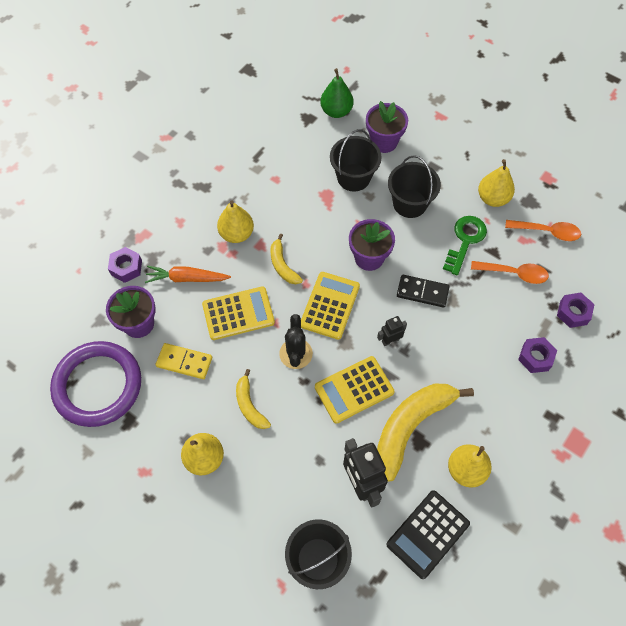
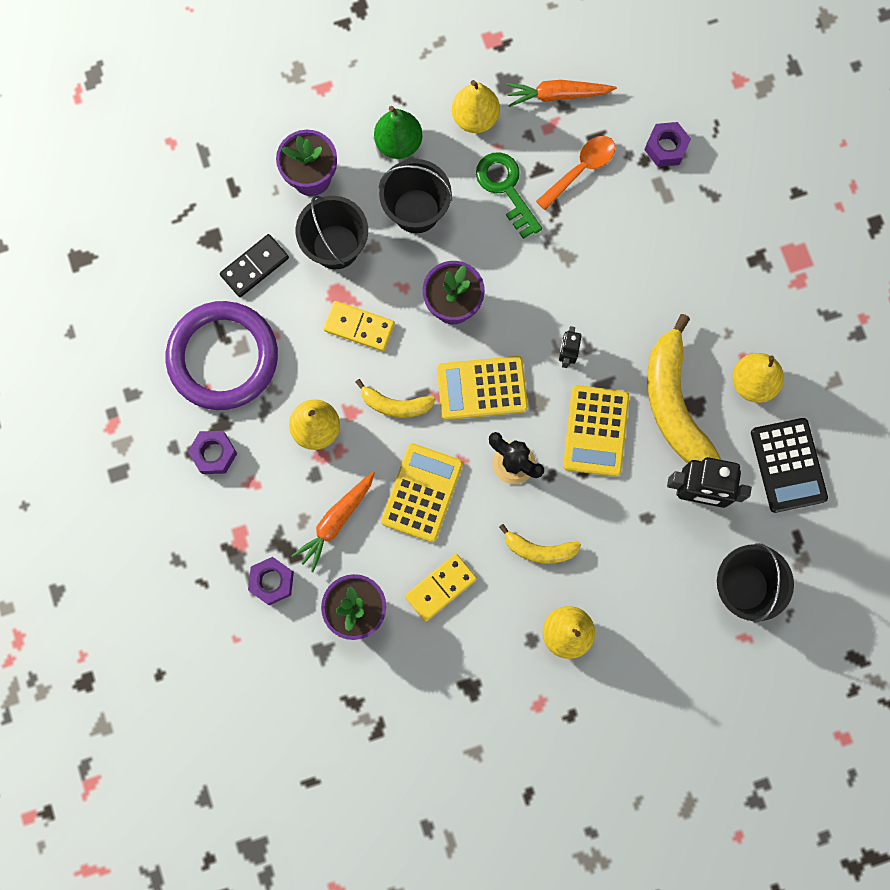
camera: 55 degrees left, 15 degrees up
(98, 385) = (404, 698): purple ring -> purple ring (223, 357)
(315, 218) = (359, 327): none -> yellow domino
(330, 305) = (482, 388): yellow calculator -> yellow calculator turned 60 degrees counterclockwise
(336, 111) = (226, 199): green pear -> green pear (398, 143)
(422, 292) = (535, 280): black domino -> black domino (254, 266)
(535, 357) = (686, 224): purple nut -> purple nut (214, 454)
(547, 232) = (557, 95): orange spoon -> orange carrot

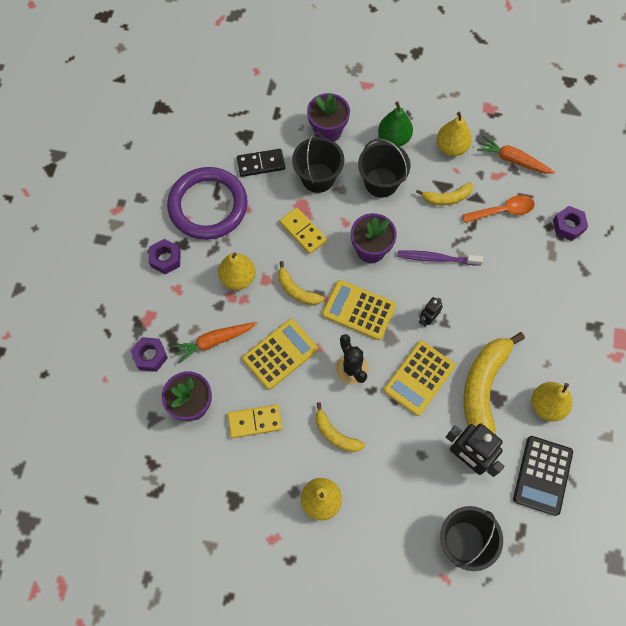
camera: 30 degrees right, 10 degrees down
(506, 188) = (447, 198): green key -> yellow banana
(536, 273) = (436, 258): none -> purple toothbrush

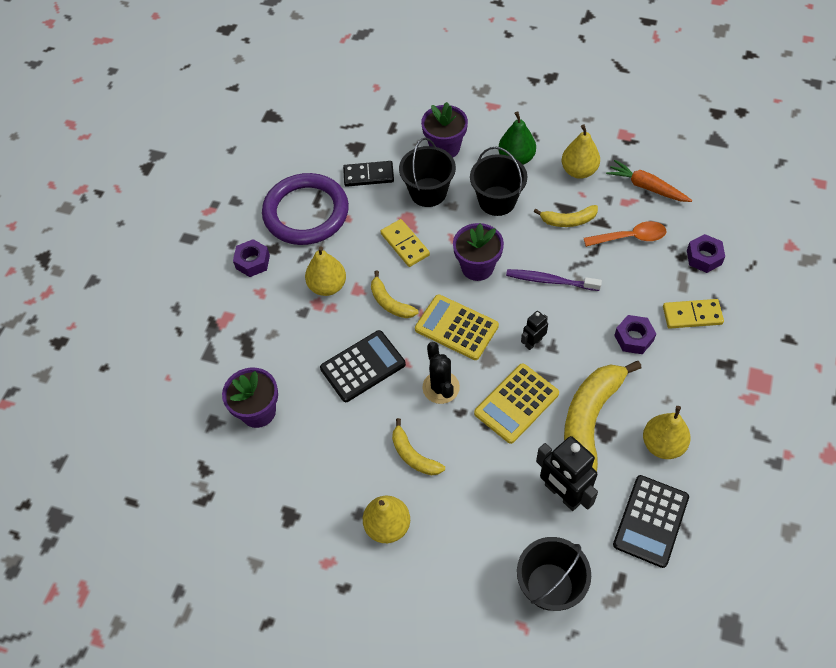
camera: 10 degrees right, 10 degrees down
(150, 356) = (220, 358): purple nut -> purple nut (633, 338)
(214, 341) = (292, 348): orange carrot -> none
(255, 422) = (325, 435): yellow domino -> yellow domino (692, 315)
(280, 354) = (363, 366): yellow calculator -> black calculator

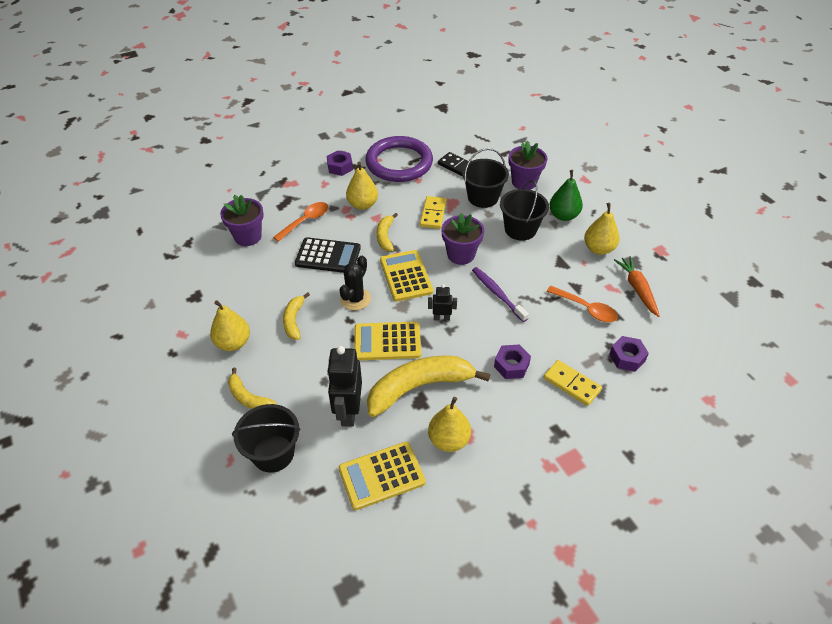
camera: 40 degrees right, 10 degrees down
(294, 348) = (305, 221): none -> orange spoon
(568, 220) = (554, 270): yellow banana -> yellow banana (248, 397)
(651, 521) = (381, 475): black calculator -> yellow calculator

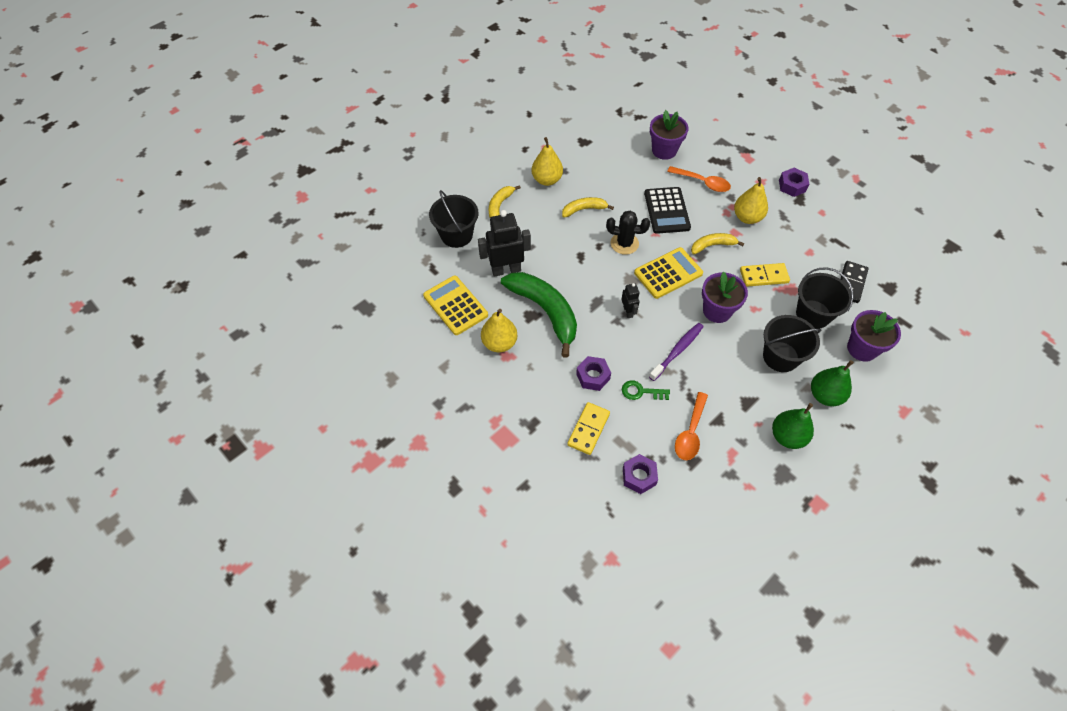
camera: 75 degrees right, 10 degrees up
(387, 341) = (585, 278): yellow calculator -> none
(399, 163) = (827, 230): purple ring -> none
(419, 387) = (545, 311): yellow banana -> green banana
(537, 332) = (641, 392): none -> green key
(598, 249) = (787, 436): yellow pear -> green pear
(637, 289) = (741, 481): orange carrot -> none

